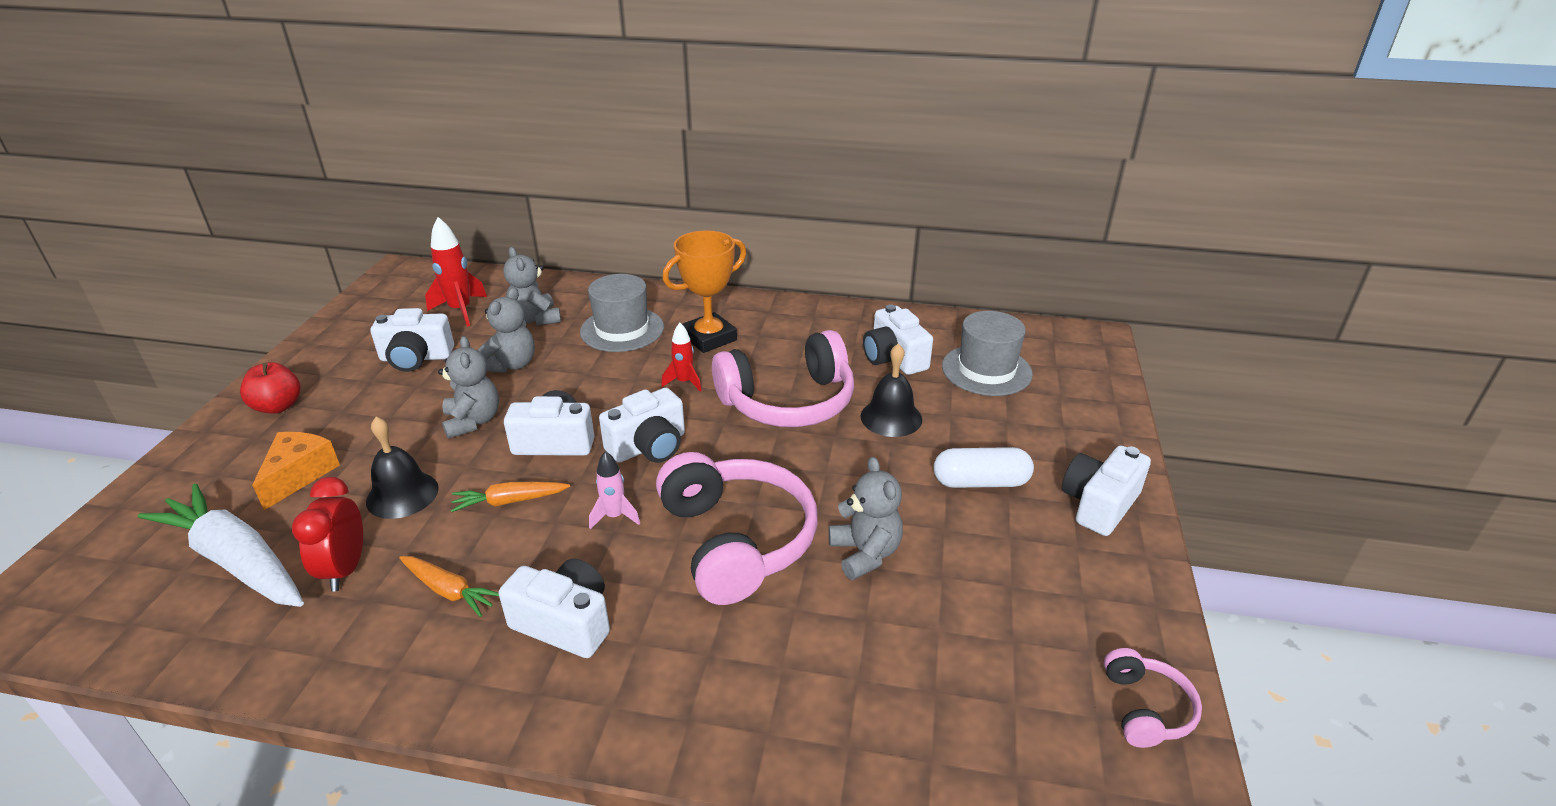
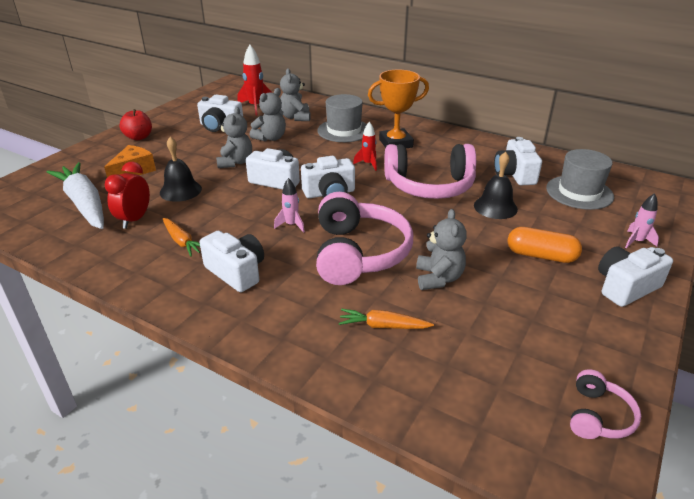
camera: 20 degrees right, 0 degrees up
(510, 501) = (236, 205): orange carrot -> orange carrot (383, 326)
(980, 482) = (541, 256): white capsule -> orange capsule
(1084, 431) = (636, 241): none -> pink rocket

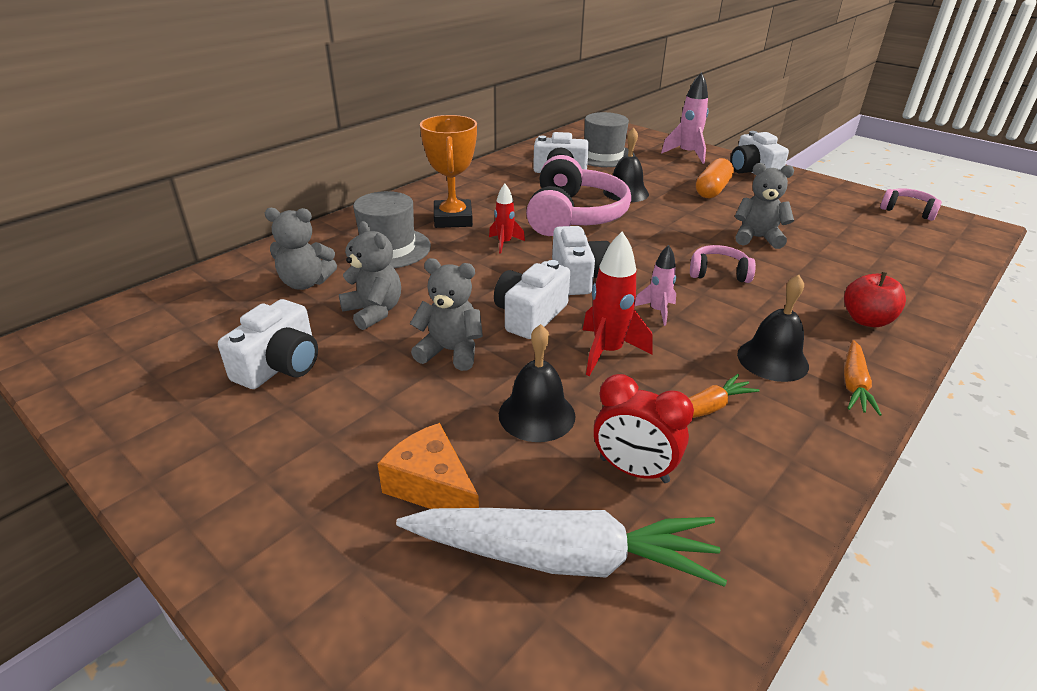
camera: 80 degrees left, 0 degrees up
(85, 204) = (563, 558): white carrot -> white carrot turned 150 degrees counterclockwise
(139, 137) = (251, 490): red apple -> red apple (866, 320)
(236, 272) = (772, 360): white camera -> black bell
(256, 107) = (218, 320): red rocket -> red rocket (607, 352)
(358, 253) = (718, 273): pink headphones -> pink headphones, size x0.48
(383, 326) = (842, 274): orange carrot -> orange carrot (854, 384)
(636, 241) = (687, 154): pink rocket -> pink rocket, size x1.63

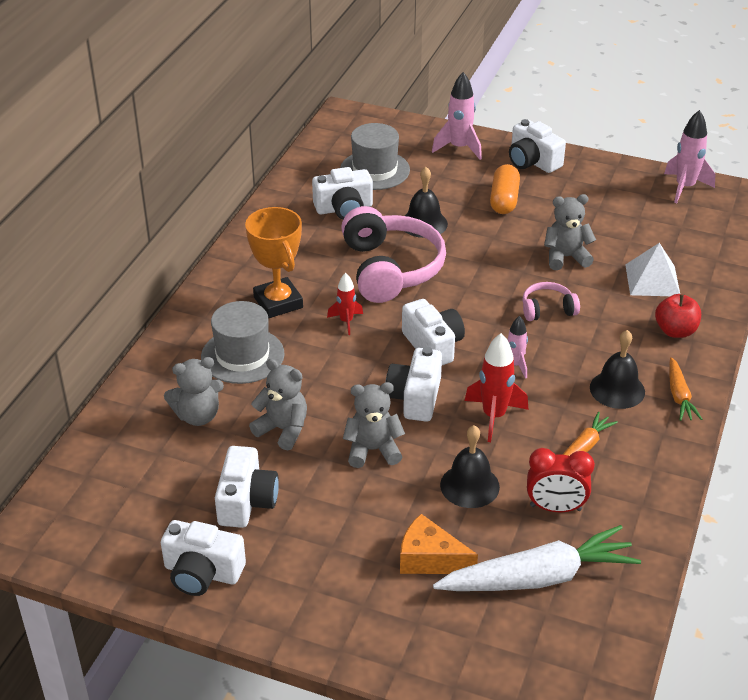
camera: 20 degrees left, 5 degrees up
(167, 423) = (202, 572): none -> white camera
(850, 272) = (652, 280): none -> white pyramid
(908, 211) = (685, 187): pink headphones -> pink rocket

